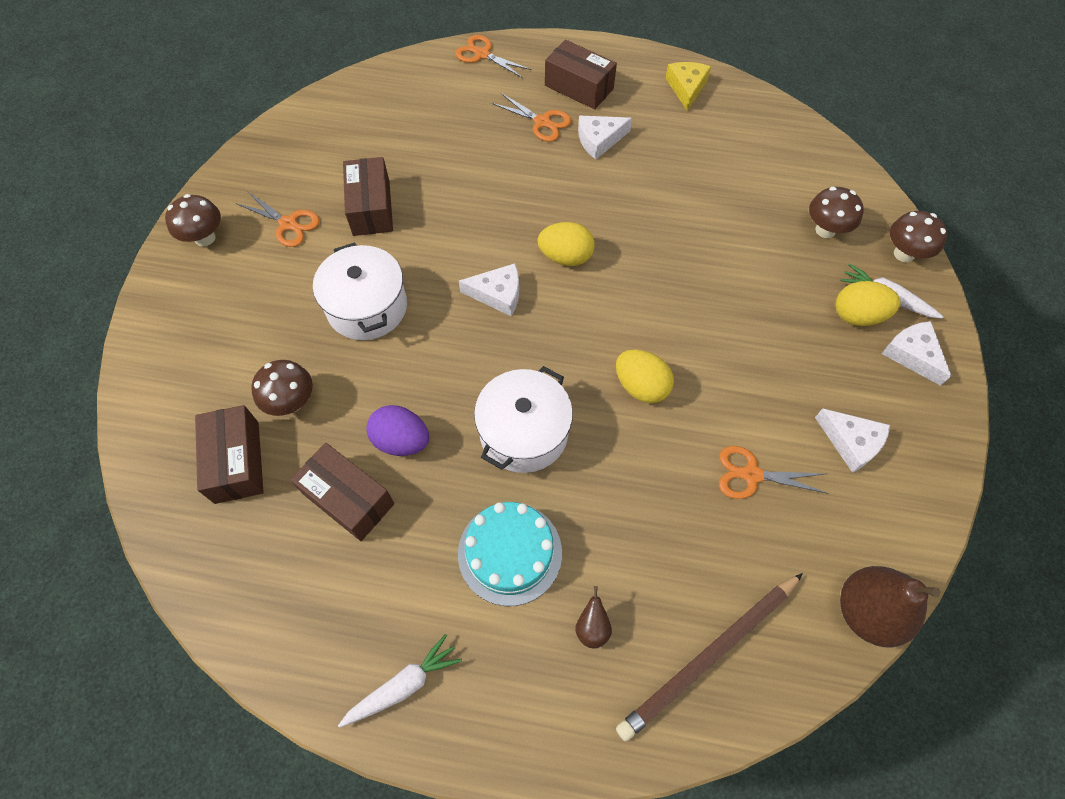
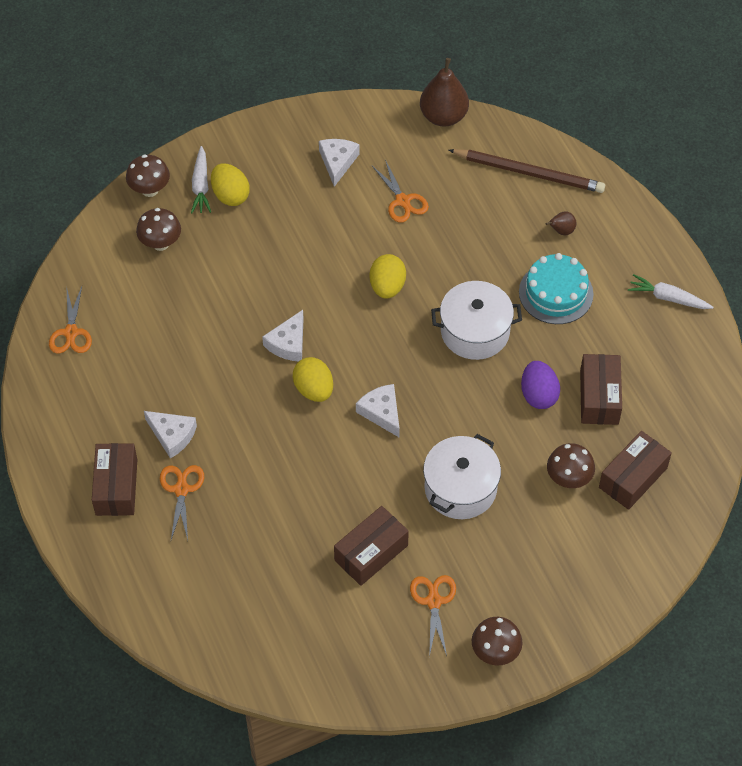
camera: 125 degrees left, 5 degrees down
(482, 54) = (127, 592): orange scissors -> orange scissors (71, 332)
(686, 88) = (59, 405): yellow cheese -> none
(912, 355) = (241, 155): white cheese -> white cheese (288, 343)

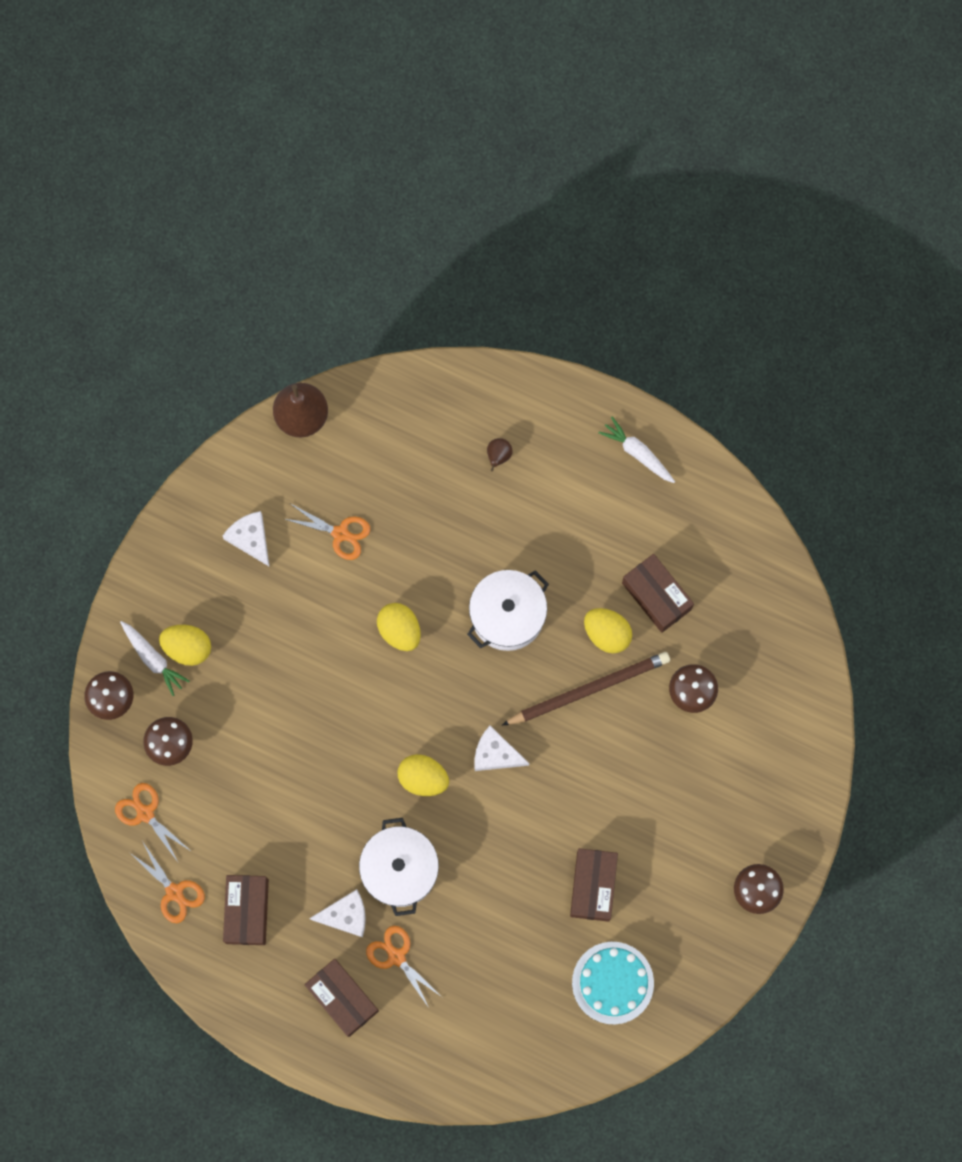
camera: 40 degrees left, 20 degrees up
(288, 343) = (364, 752): white cheese -> none
(433, 601) = (675, 887): orange scissors -> orange scissors (145, 813)
(460, 488) = (615, 771): white pot -> white pot (400, 869)
(528, 173) = (423, 417): brown pencil -> brown pencil (588, 689)
(538, 395) = (607, 633): purple egg -> yellow egg
(556, 293) = (543, 523): turquoise cake -> turquoise cake (612, 983)
(633, 478) = (740, 650): brown box -> brown box (247, 911)
(668, 298) = (637, 453): white carrot -> white carrot turned 60 degrees clockwise

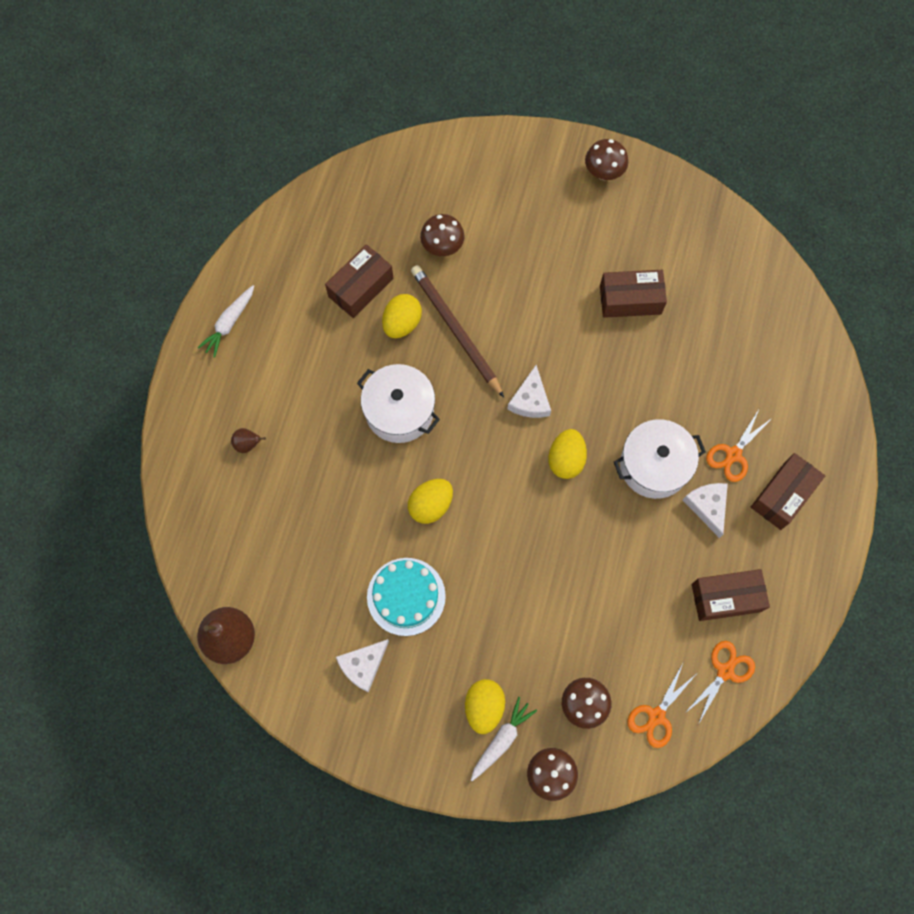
camera: 100 degrees left, 5 degrees down
(340, 533) = (345, 578): orange scissors -> none
(612, 983) = (709, 271): turquoise cake -> turquoise cake (406, 596)

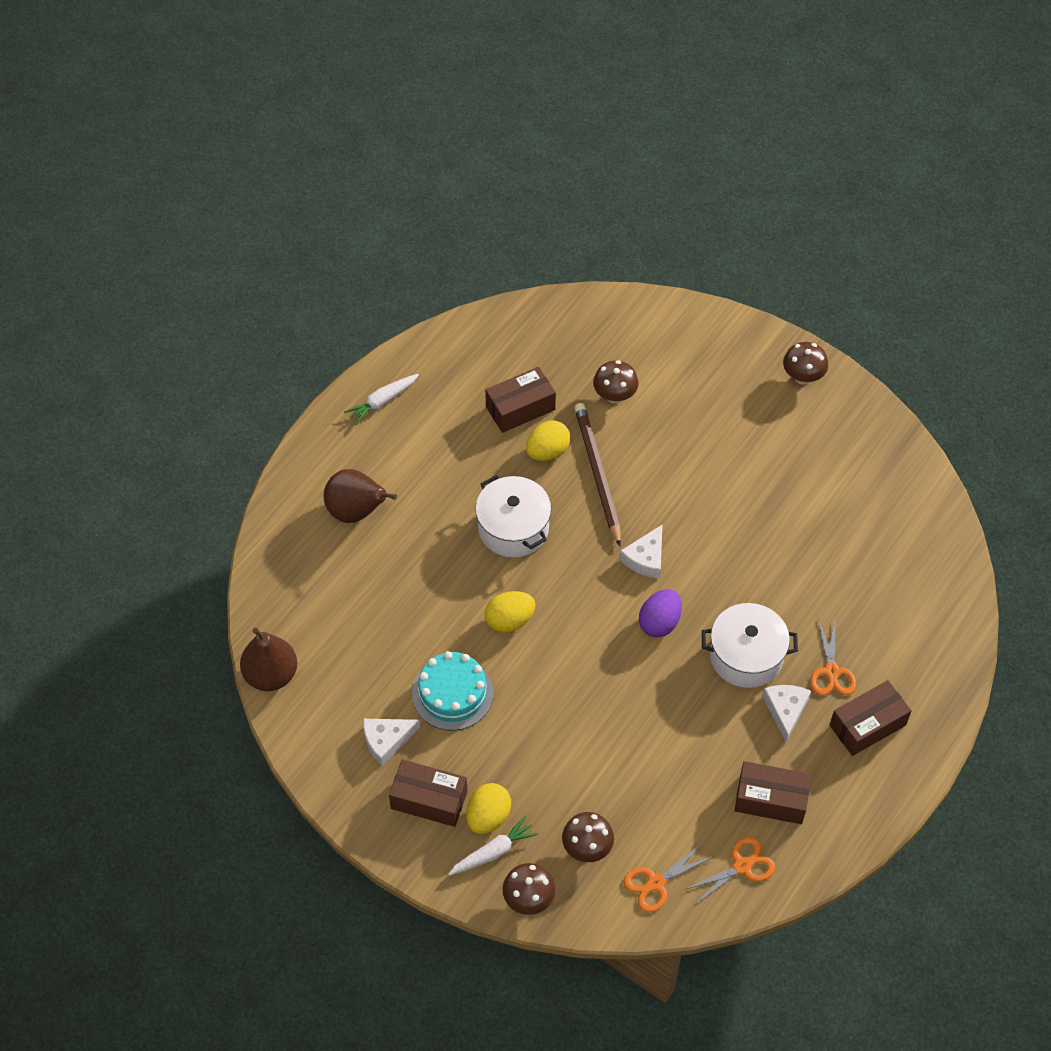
camera: 20 degrees right, 15 degrees down
(248, 444) = (356, 512): brown pear -> brown pear, size x2.13
(566, 459) = (659, 622): yellow egg -> purple egg
(630, 300) = (783, 499): brown box -> brown box (429, 800)
(733, 454) = (831, 671): orange scissors -> orange scissors turned 60 degrees counterclockwise

